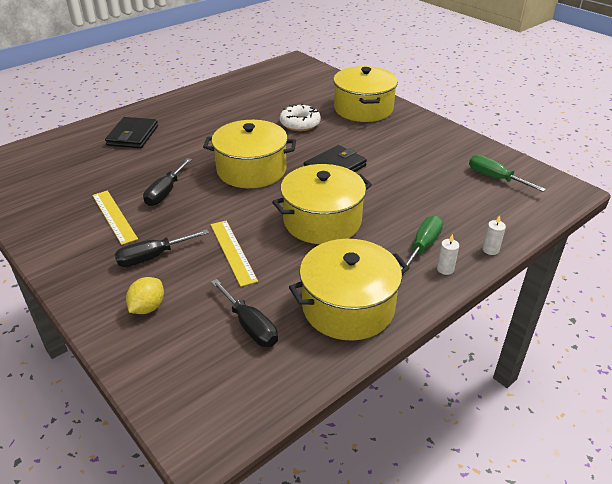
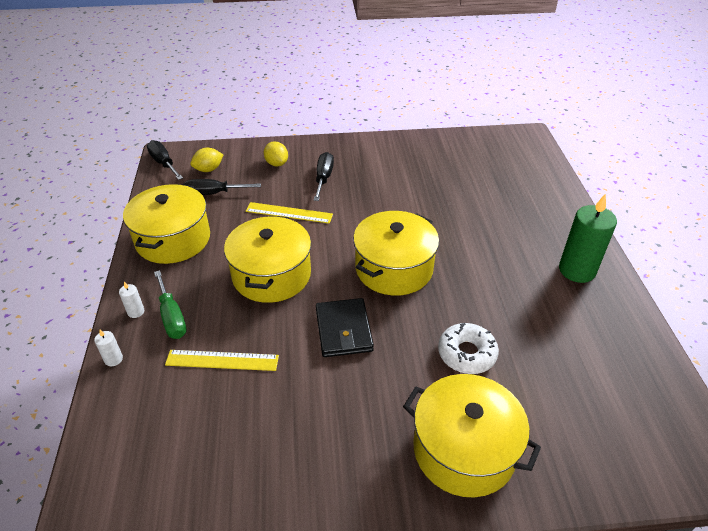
camera: 125 degrees right, 5 degrees up
(114, 216) = (391, 175): yellow ruler -> yellow ruler (222, 360)
(133, 135) = (527, 218): black wallet -> none
(165, 192) = (403, 207): black screwdriver -> black screwdriver (164, 163)
(182, 108) = (577, 270): none -> green candle
(206, 363) = (208, 169): none -> yellow lemon
(495, 178) = (183, 466): green screwdriver -> none

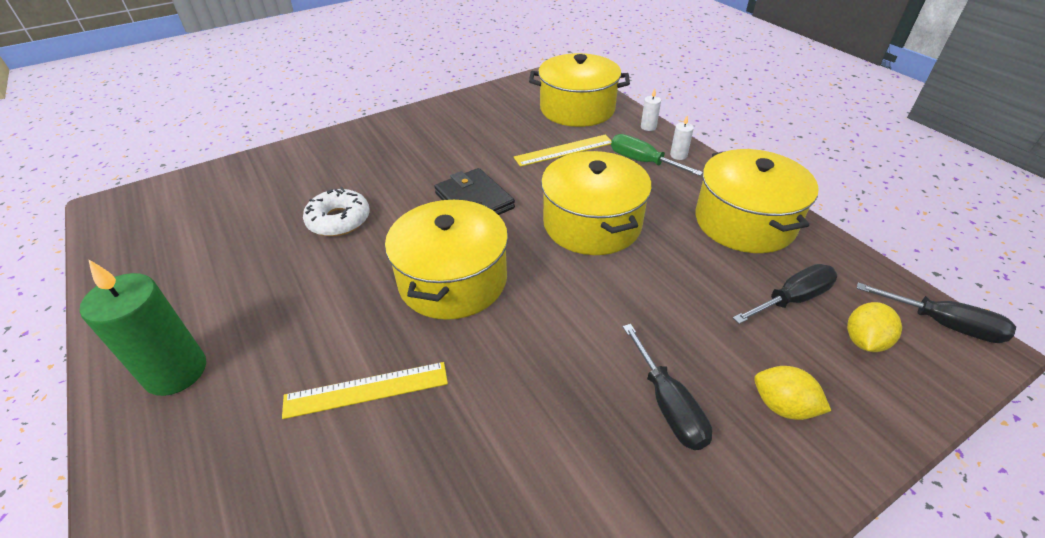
camera: 155 degrees right, 0 degrees up
(289, 213) = (653, 309): yellow ruler -> yellow ruler (366, 390)
(464, 449) = (333, 160): yellow pot -> yellow pot (577, 109)

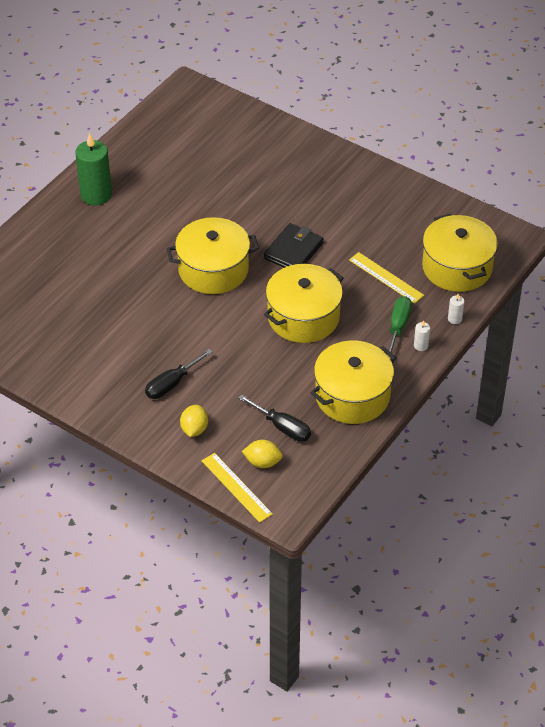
camera: 65 degrees right, 5 degrees up
(339, 220) = (236, 195): white donut -> none
(366, 390) = (121, 268): yellow ruler -> yellow ruler (236, 487)
(943, 324) = (298, 500): black screwdriver -> none

